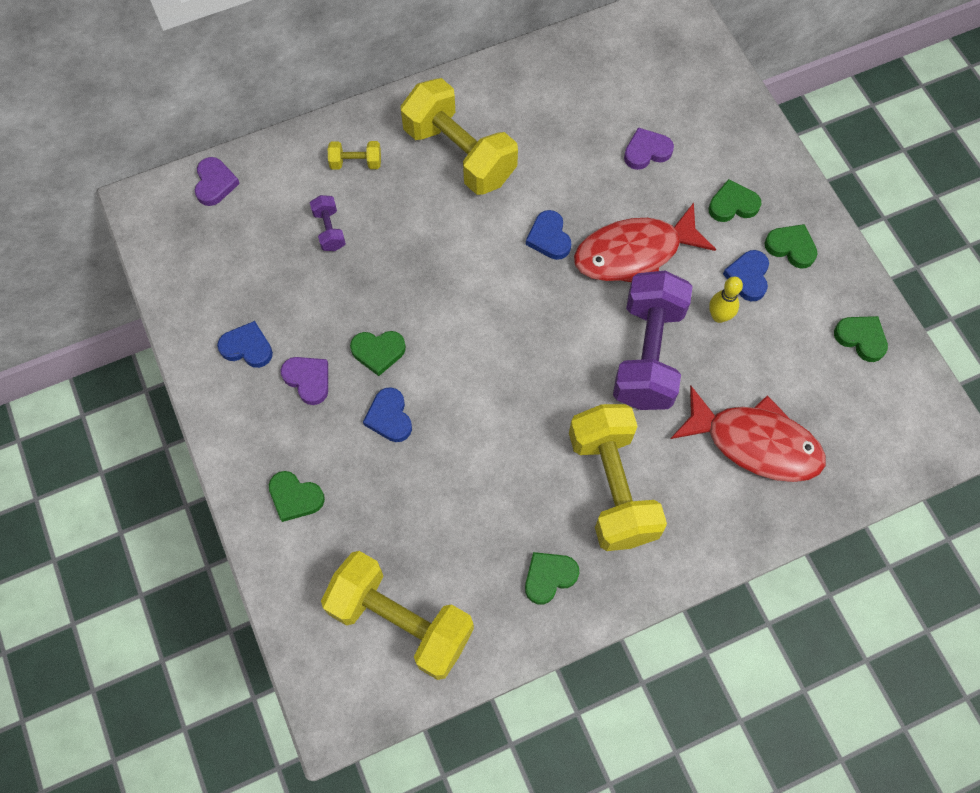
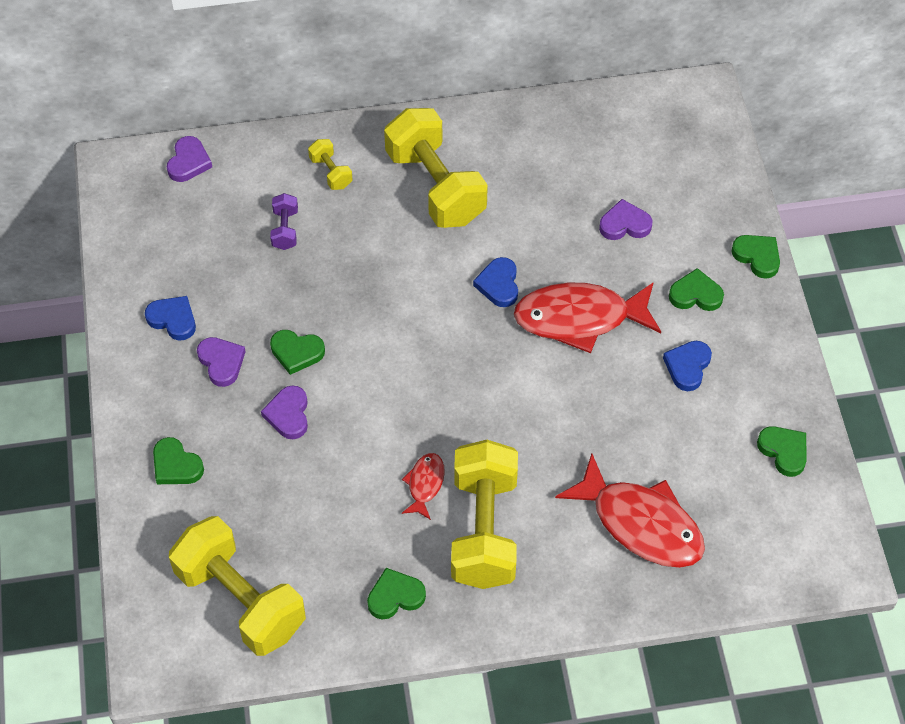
camera: 15 degrees right, 10 degrees down
(356, 163) = (331, 172): yellow dumbbell -> yellow dumbbell turned 45 degrees clockwise
(389, 417) = (288, 414): blue heart -> purple heart
(542, 455) = (425, 484): none -> red fish
(647, 354) = (561, 416): purple dumbbell -> none
(719, 316) = (645, 397): yellow bowling pin -> none
(791, 247) = (742, 348): green heart -> green heart (757, 257)

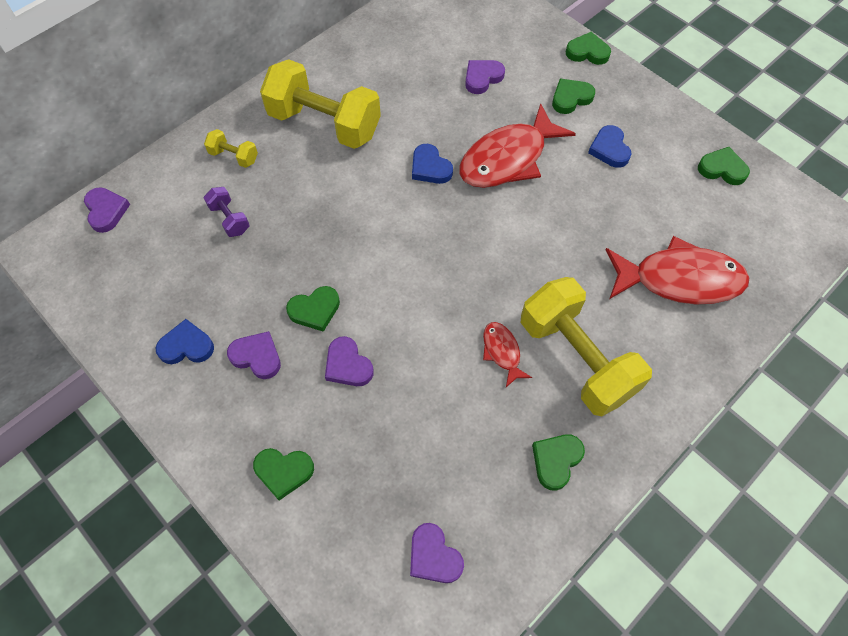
camera: 35 degrees left, 5 degrees up
(240, 600) = (434, 556): yellow dumbbell -> purple heart

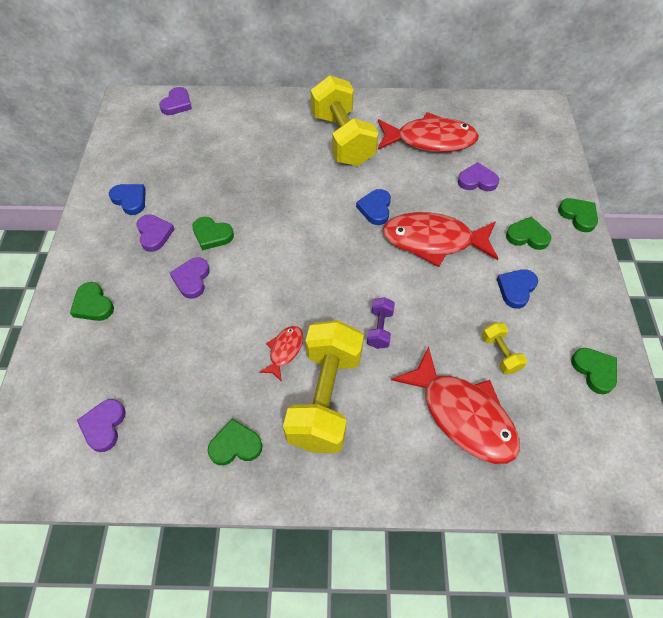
camera: 45 degrees right, 5 degrees down
(229, 219) = (229, 152): purple dumbbell -> purple dumbbell (379, 329)
(234, 156) = (271, 122): yellow dumbbell -> yellow dumbbell (500, 354)
(403, 68) = (430, 140): none -> red fish

